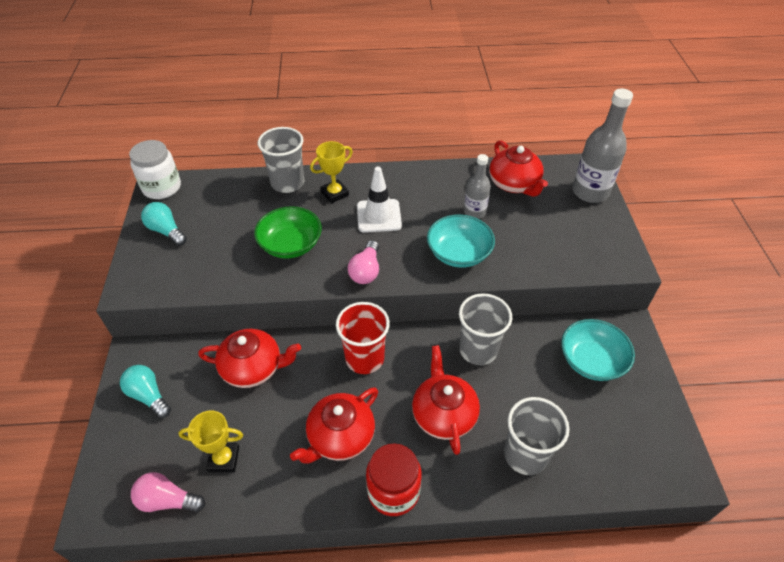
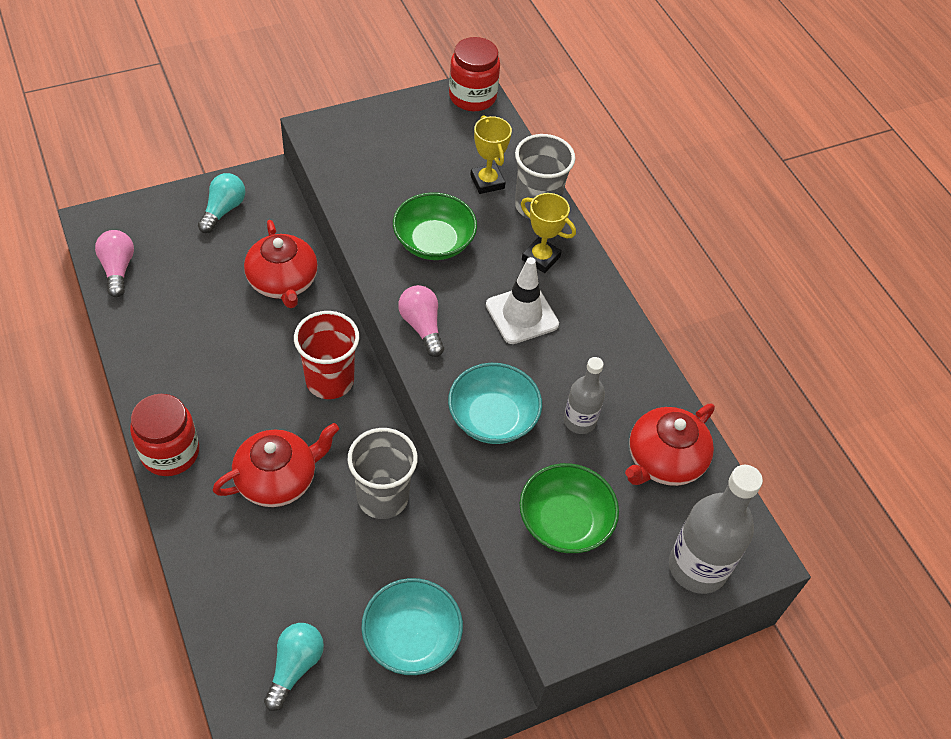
camera: 65 degrees right, 5 degrees up
(162, 187) = (472, 97): white jar -> red jar
(166, 231) = (407, 127): turquoise light bulb -> turquoise light bulb (295, 667)
(223, 459) = (170, 296): yellow trophy -> yellow trophy (487, 182)
(340, 437) = (221, 386): red teapot -> none
(366, 271) = (422, 326): pink light bulb -> pink light bulb turned 75 degrees clockwise
(525, 455) = (247, 576): grey cup -> none
(548, 240) = (565, 522): none -> green bowl

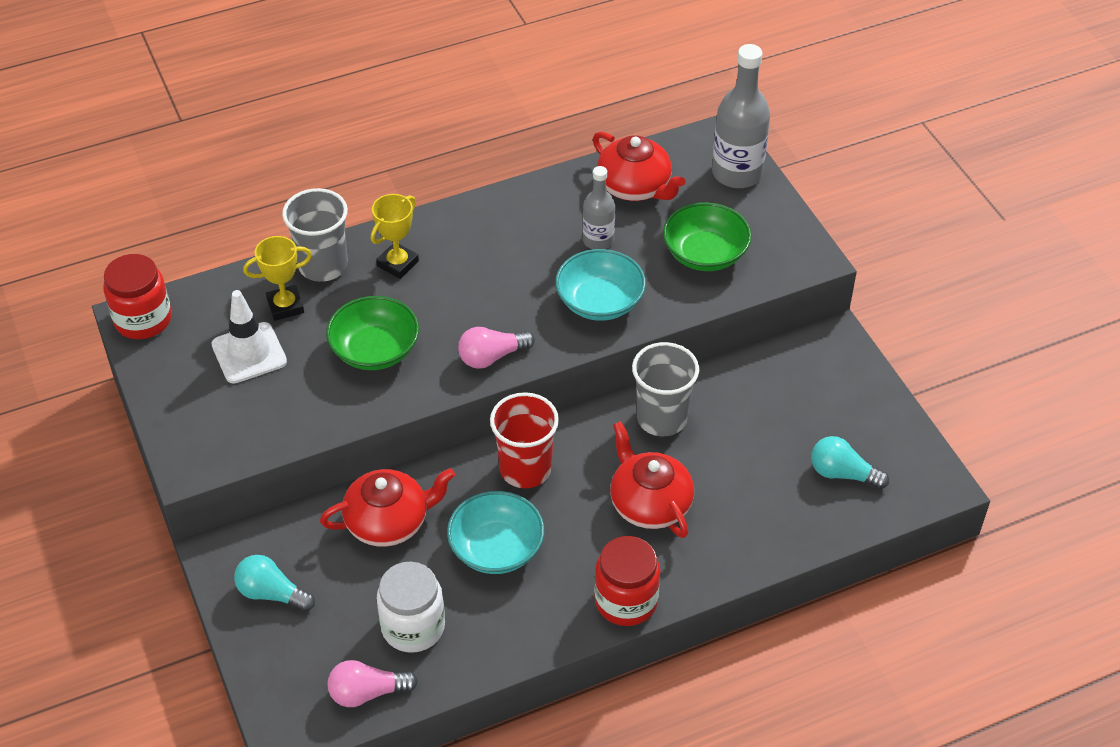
camera: 85 degrees left, 5 degrees down
(174, 298) = (413, 627): none -> white jar
(411, 637) = (801, 391): turquoise bowl -> turquoise bowl (496, 548)
(522, 315) = (473, 279): white traffic cone -> white traffic cone (249, 353)

